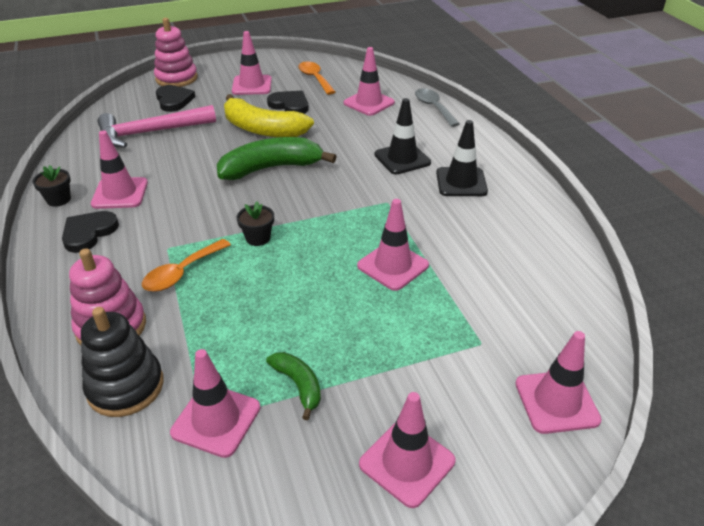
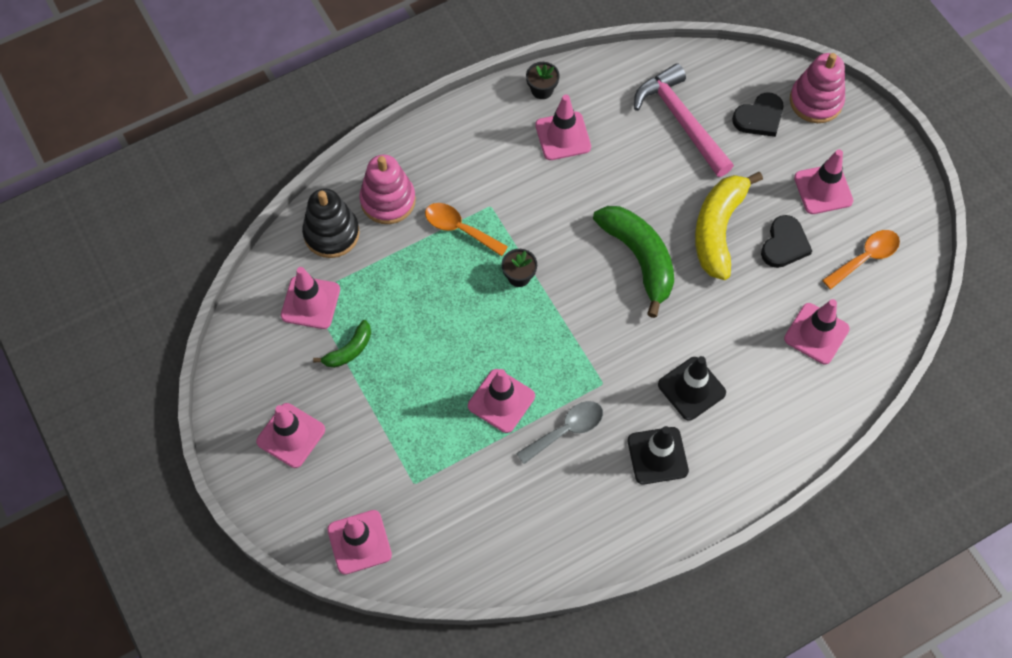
camera: 80 degrees right, 25 degrees up
(89, 233) = (498, 136): black heart -> none
(433, 107) = (826, 413): grey spoon -> grey spoon (566, 430)

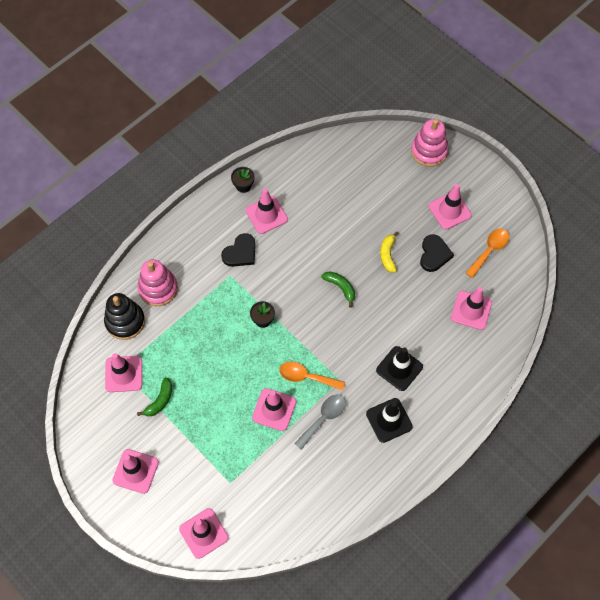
camera: 15 degrees left, 0 degrees up
(459, 229) = (213, 296): orange spoon -> orange spoon (306, 377)
(639, 258) = (340, 287): green banana -> green banana, size x0.51
(681, 121) = (343, 185): pink hammer -> none
(718, 229) = (388, 255): yellow banana -> yellow banana, size x0.51
(759, 117) = (394, 171): black heart -> black heart (240, 252)

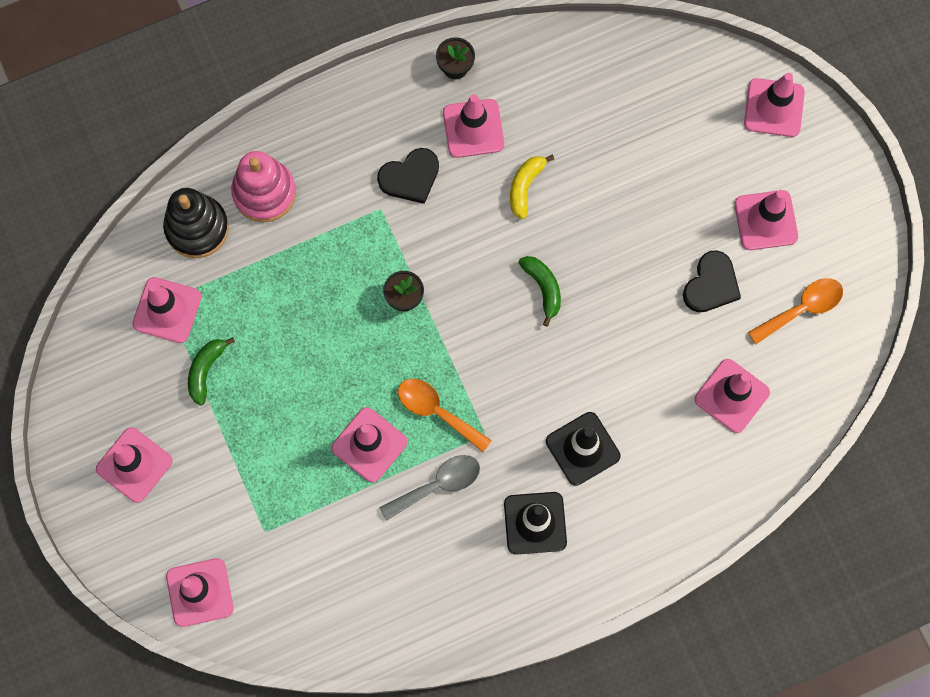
camera: 20 degrees right, 10 degrees up
(160, 401) = (206, 370): green banana -> green banana turned 150 degrees clockwise
(388, 255) = (638, 260): yellow banana -> yellow banana (525, 187)
(429, 151) = (774, 108): pink stacking toy -> pink traffic cone

